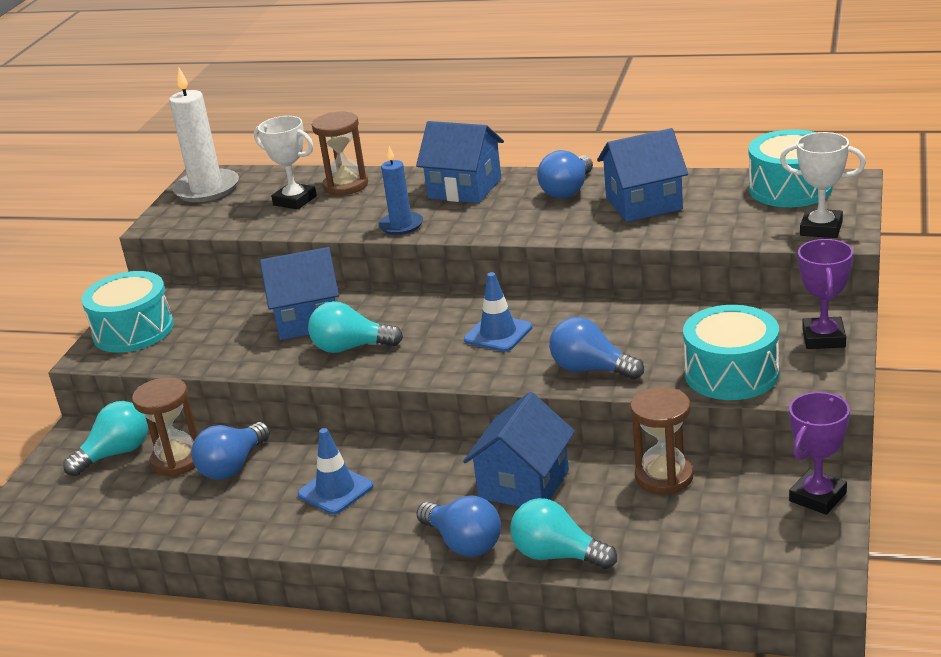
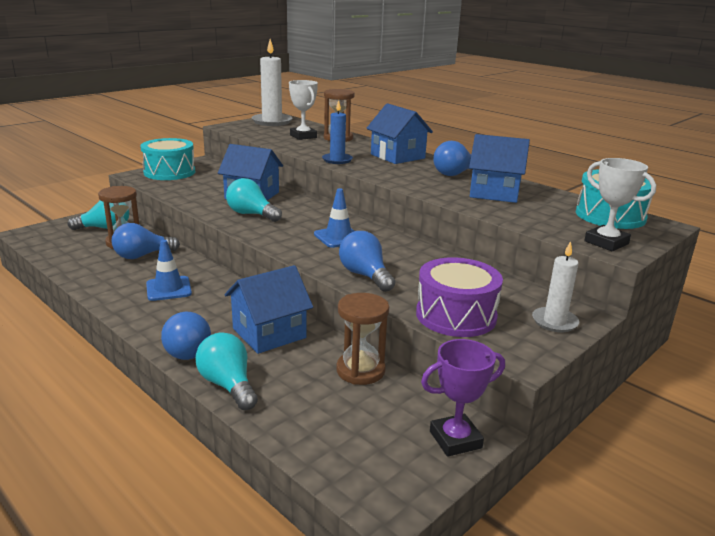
camera: 25 degrees right, 5 degrees down
(731, 373) = (456, 315): turquoise drum -> purple drum
(823, 338) = (554, 322): purple trophy -> white candle

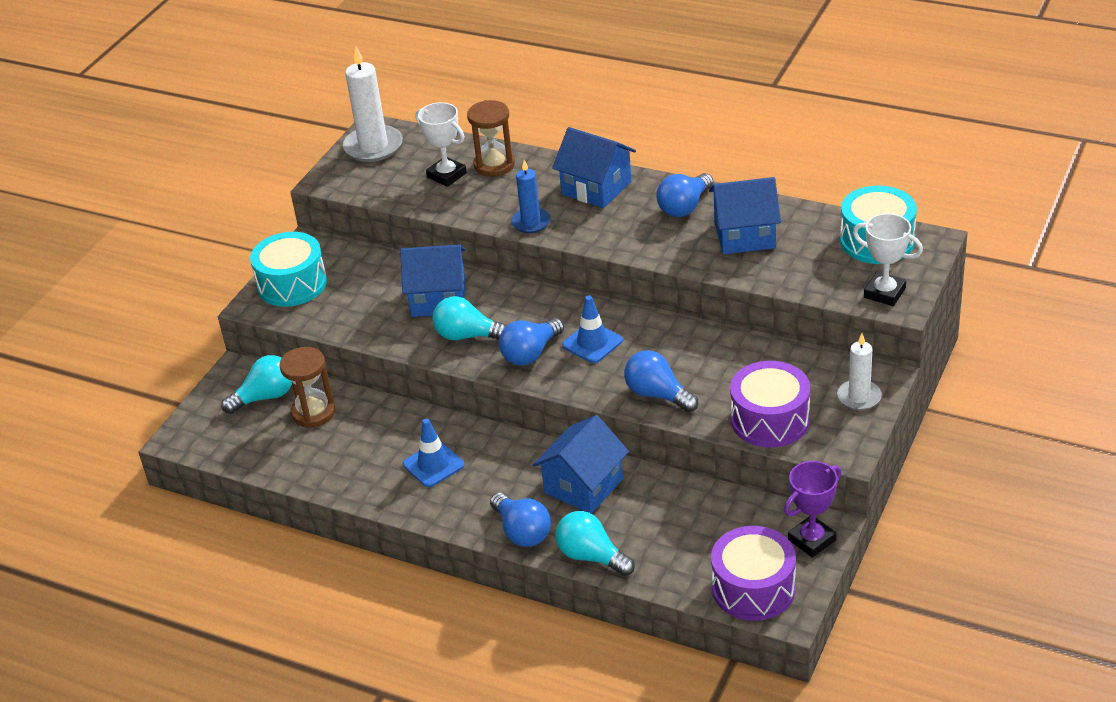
camera: 15 degrees left, 15 degrees up
(142, 256) = (356, 426): blue light bulb -> blue light bulb (530, 353)
(360, 370) = (697, 499): brown hourglass -> none
(364, 466) = (753, 588): none -> purple drum

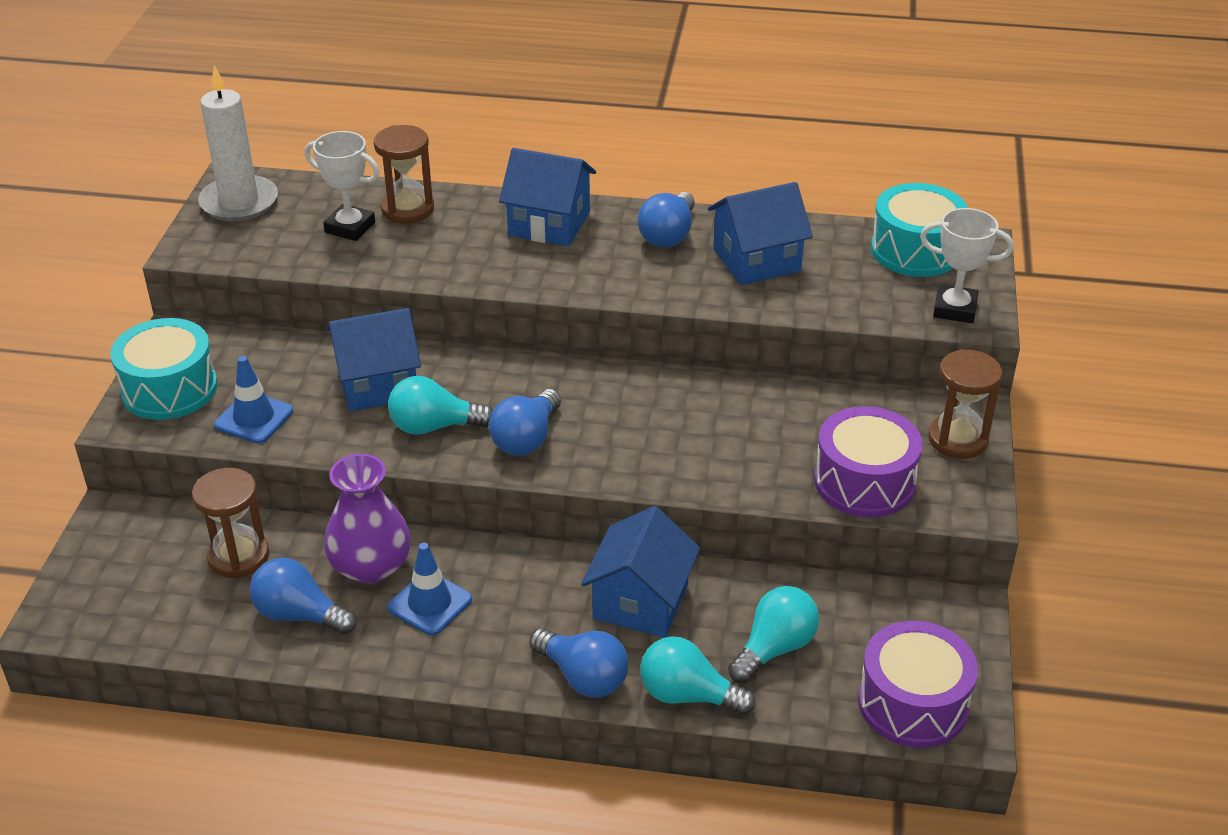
camera: 20 degrees left, 0 degrees up
(265, 397) = (163, 545): turquoise light bulb -> turquoise light bulb (774, 648)
(401, 432) = (371, 566): none -> purple vase
(531, 222) = (483, 273): blue candle -> none
(592, 343) = (601, 415): blue traffic cone -> blue traffic cone (254, 418)
(657, 395) = (711, 469): blue light bulb -> blue light bulb (299, 615)
(811, 540) = (956, 627): purple trophy -> none
(859, 397) = (957, 439): white candle -> brown hourglass

